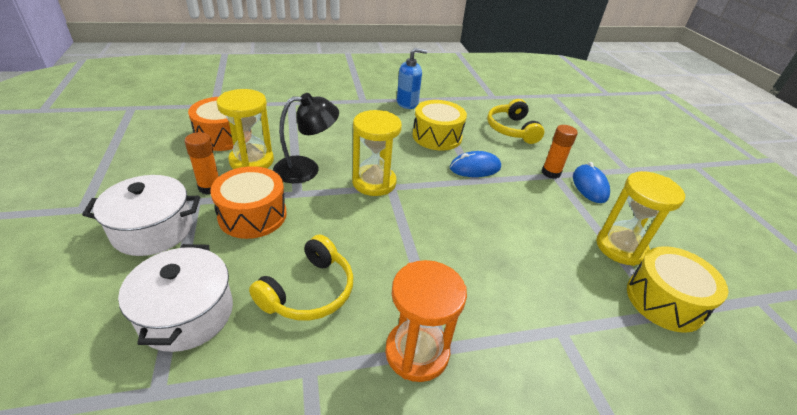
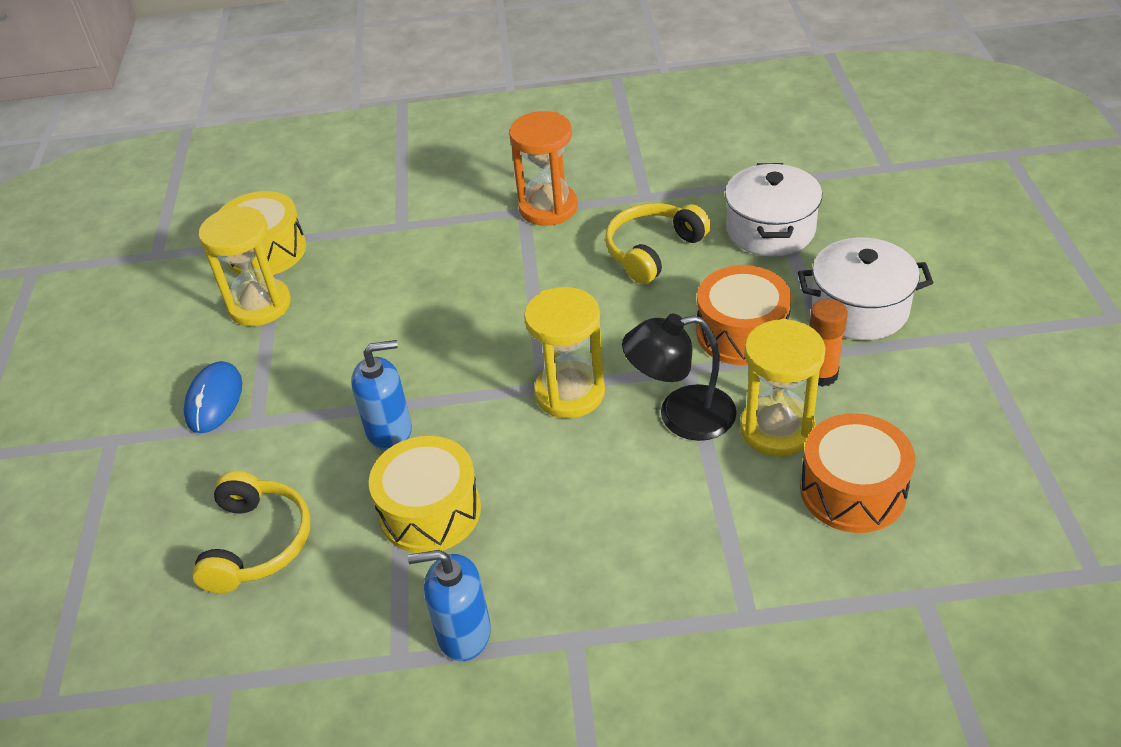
camera: 165 degrees left, 5 degrees up
(475, 168) = (389, 431): blue mouse -> blue soap dispenser
(551, 173) = (260, 425): orange glue stick -> none

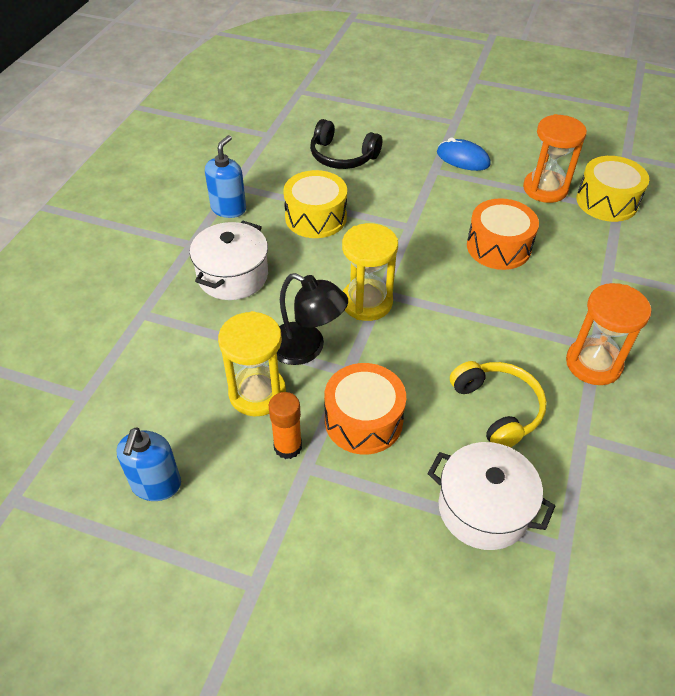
camera: 110 degrees right, 5 degrees up
(257, 543) = (342, 156): yellow headphones -> black headphones
(259, 305) = (545, 189): yellow hourglass -> orange hourglass
(389, 431) = (390, 217): blue soap dispenser -> blue soap dispenser (156, 484)
(681, 416) = (306, 348): black lamp -> black lamp turned 105 degrees clockwise
(853, 490) = (178, 406): orange drum -> orange drum (498, 247)
(859, 309) = (339, 516): white pot -> white pot (233, 276)

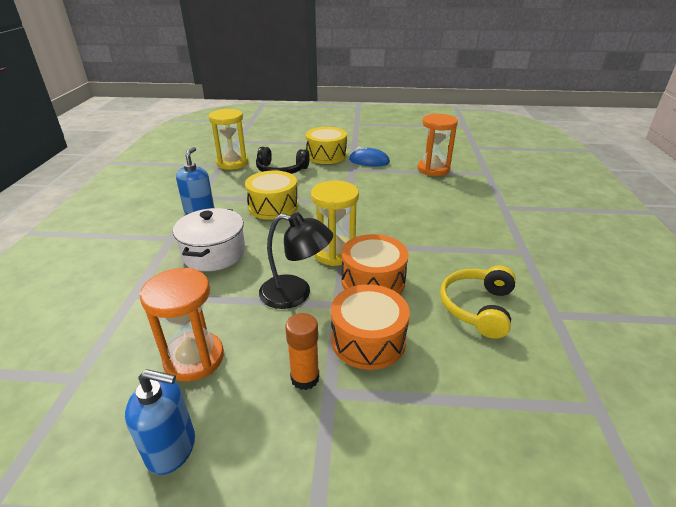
camera: 15 degrees left, 15 degrees down
(156, 484) = (171, 449): blue soap dispenser -> blue soap dispenser turned 75 degrees counterclockwise
(257, 393) = (261, 338): yellow hourglass -> yellow hourglass (232, 163)
(483, 509) = (510, 391): white pot -> none
(498, 247) = (419, 204): orange drum -> orange drum (373, 281)
(498, 409) = (477, 307): yellow headphones -> yellow headphones turned 120 degrees counterclockwise
(593, 364) = (530, 262): orange hourglass -> orange hourglass (194, 358)
(606, 201) = (477, 170): yellow drum -> yellow drum (326, 155)

